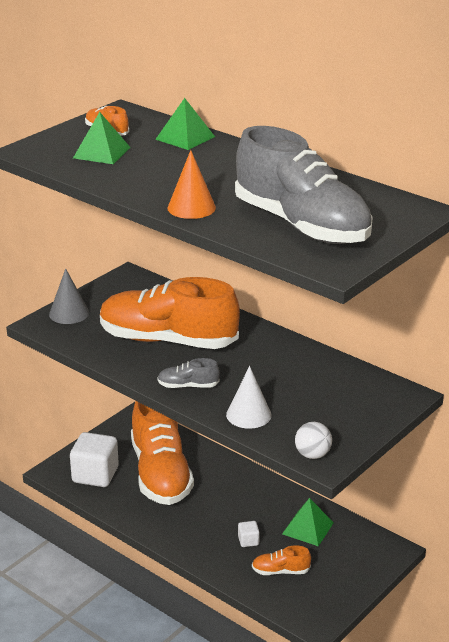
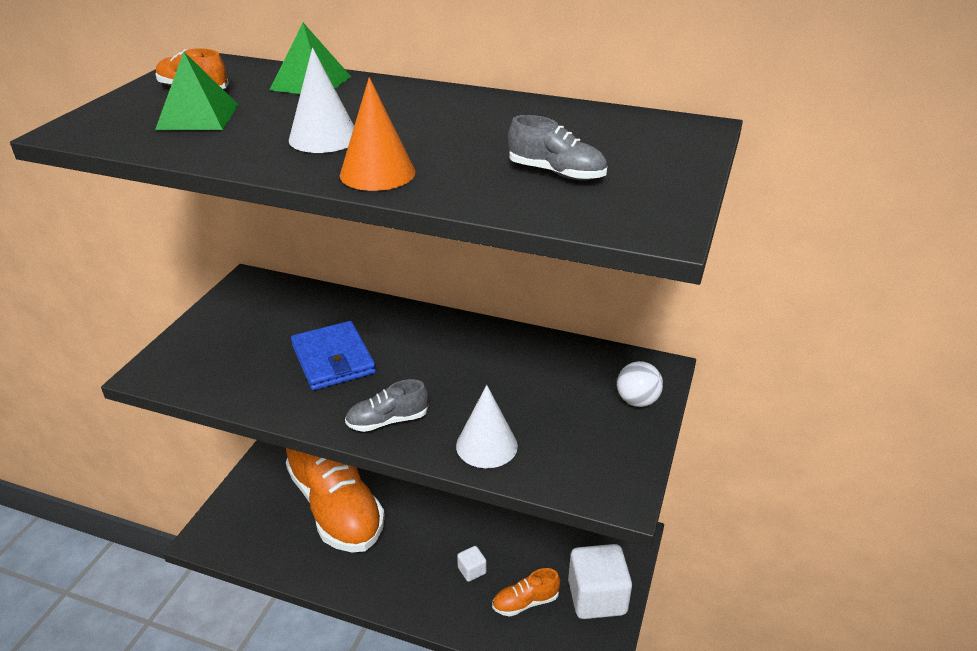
camera: 20 degrees left, 5 degrees up
(69, 313) = (186, 348): grey cone -> none
(95, 475) = (257, 529): white cube -> white cube (597, 597)
(168, 340) = (333, 359): orange shoe -> blue wallet
(172, 179) = (324, 138): none -> white cone
(301, 225) = (556, 173): grey shoe -> grey shoe, size x0.40
(307, 528) = (530, 533): green pyramid -> none
(312, 455) = (599, 487): white ball -> white ball (637, 401)

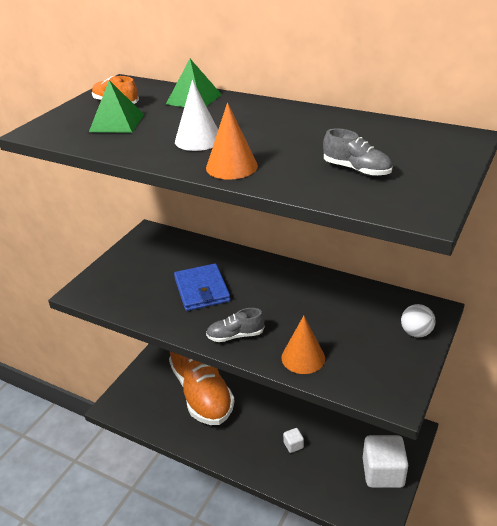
camera: 10 degrees right, 0 degrees up
(486, 445) = (303, 357): white cone -> orange cone
(525, 602) = (330, 471): orange shoe -> none

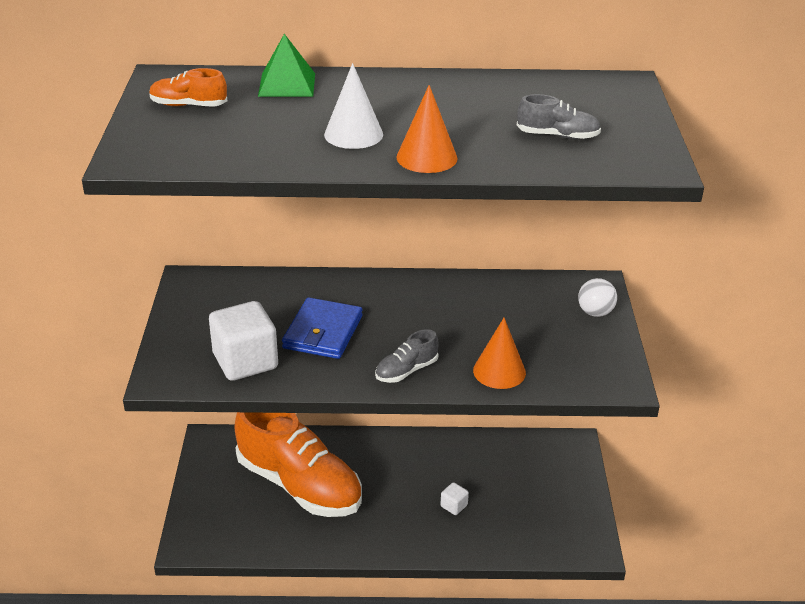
camera: 30 degrees left, 0 degrees up
(117, 123) = (225, 131): green pyramid -> none
(201, 290) = (323, 332): blue wallet -> blue wallet turned 60 degrees clockwise
(383, 472) = (569, 499): white cube -> white cube (245, 361)

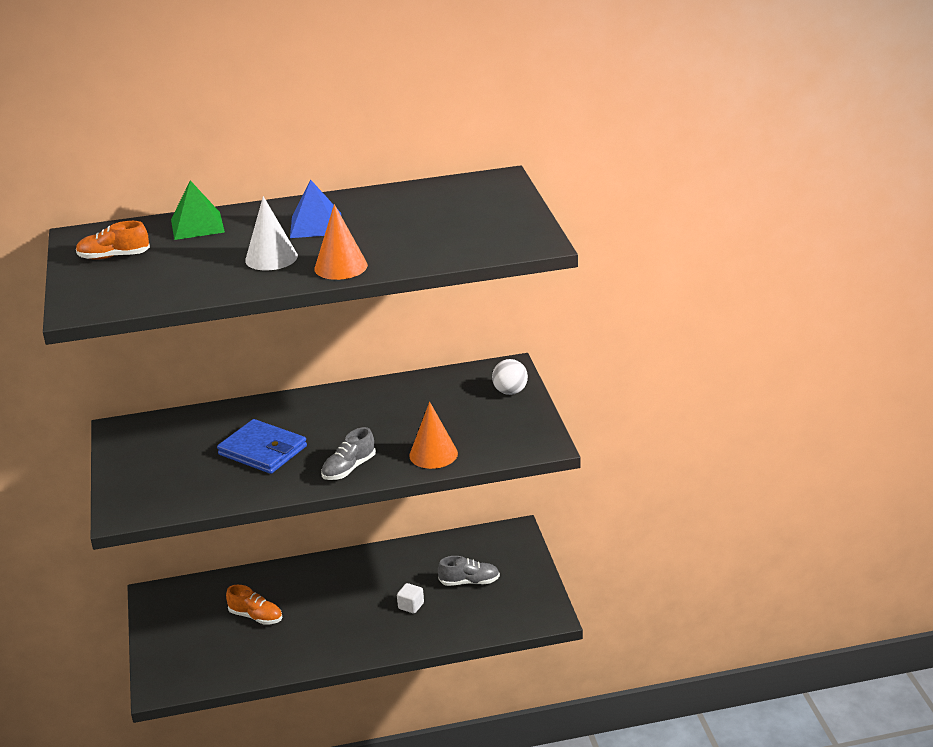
camera: 10 degrees left, 5 degrees down
(245, 361) = (197, 487): white cube -> none
(299, 485) = (256, 616): orange shoe -> orange shoe, size x0.40
(323, 332) = (262, 450): blue wallet -> blue wallet turned 60 degrees counterclockwise
(412, 104) = (315, 225): none -> blue pyramid
(557, 136) = (449, 232): grey shoe -> grey shoe (469, 582)

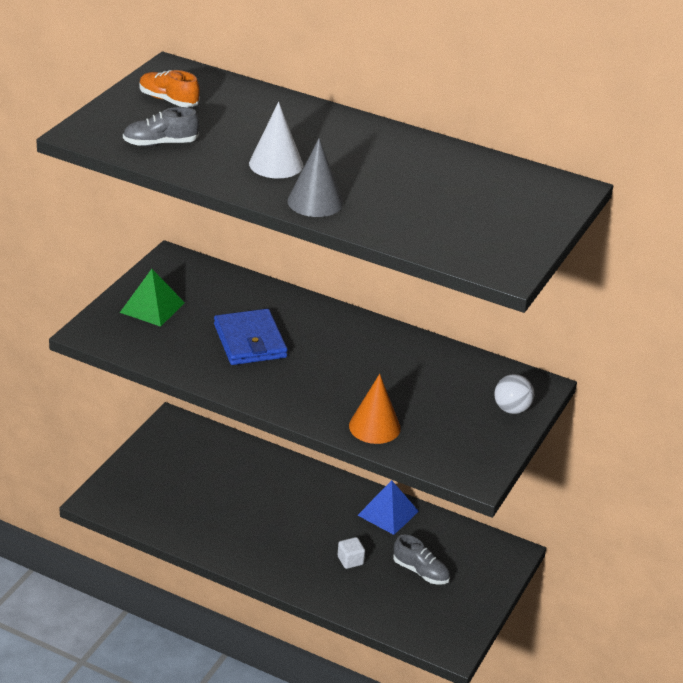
camera: 35 degrees right, 5 degrees up
(197, 225) = (265, 104): green pyramid -> green pyramid (152, 307)
(256, 616) = (225, 489): orange shoe -> none
(315, 225) = (352, 152): blue pyramid -> blue pyramid (388, 513)
(341, 267) = (315, 202): orange cone -> grey cone
(349, 468) = (294, 397): grey shoe -> grey shoe (160, 143)

